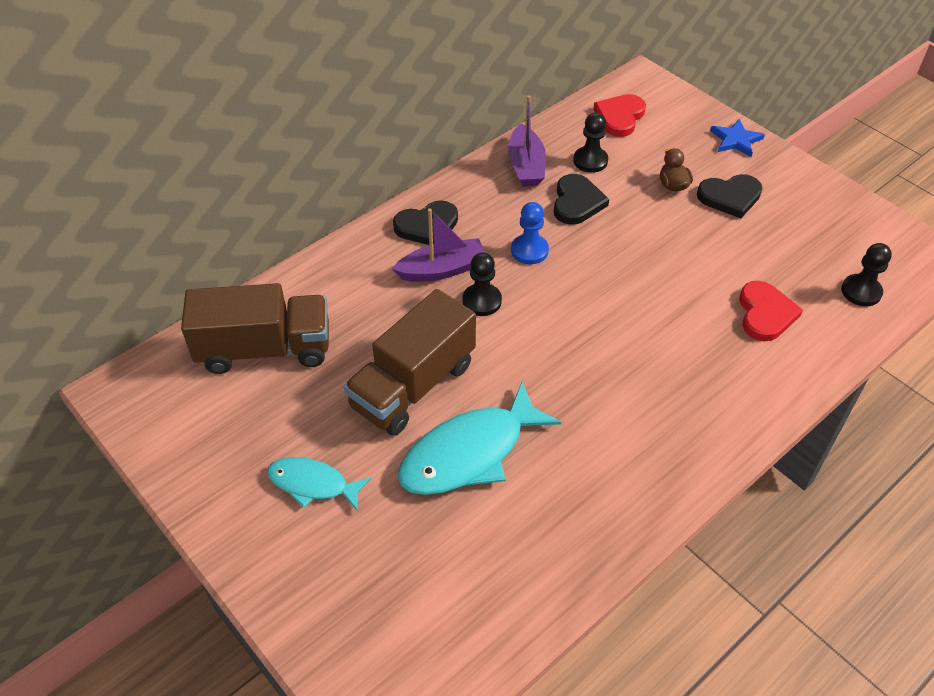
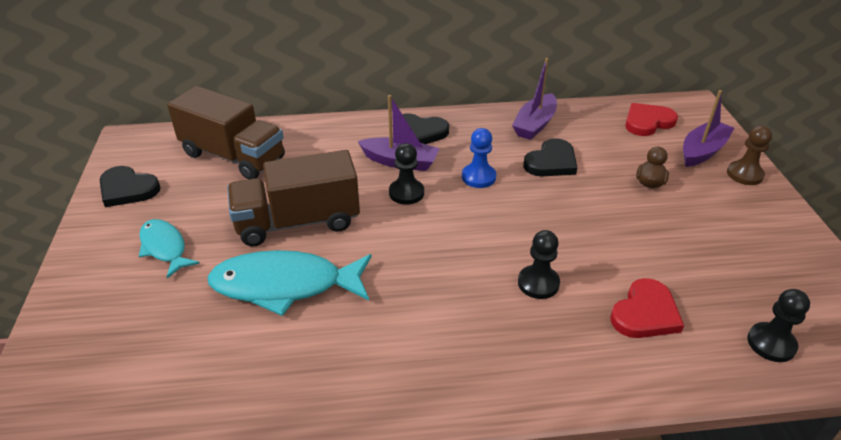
camera: 35 degrees right, 10 degrees down
(590, 161) = (591, 140): black pawn -> black pawn (538, 283)
(687, 130) = (702, 151): none -> purple boat
(730, 197) = (697, 212): black heart -> black heart (127, 189)
(736, 140) = (744, 174): blue star -> brown pawn

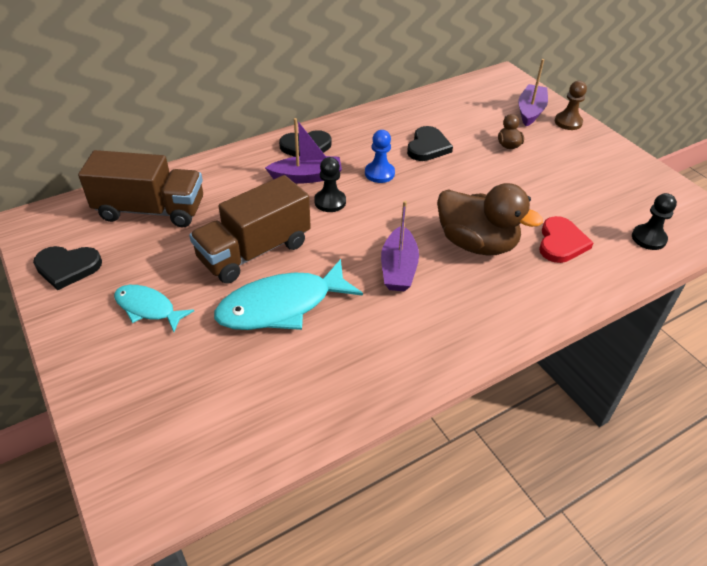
camera: 25 degrees left, 5 degrees up
(535, 124) = (395, 119): purple boat -> purple boat (398, 268)
(538, 283) = (476, 244): black pawn -> brown duck
(647, 122) = (479, 97): red heart -> none

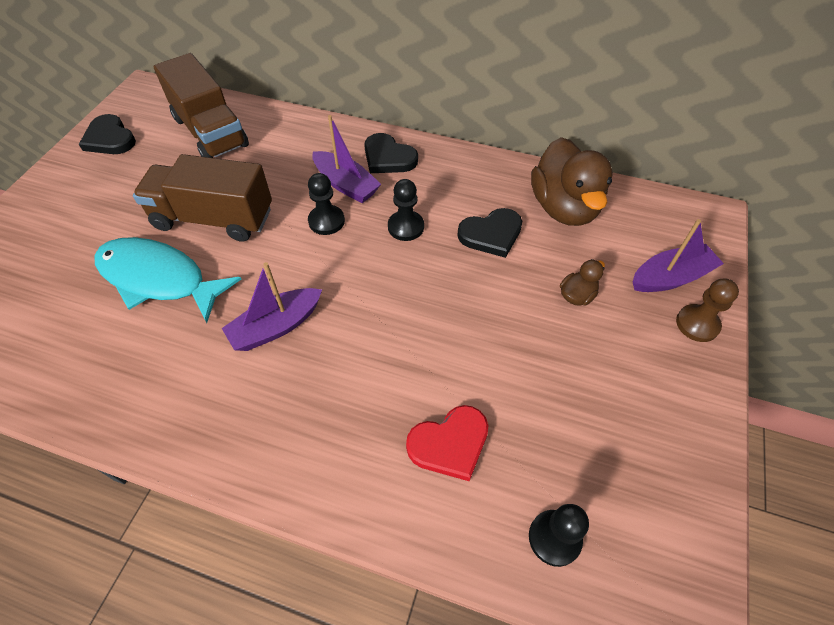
camera: 50 degrees right, 10 degrees up
(148, 308) = (97, 206): turquoise fish -> none
(379, 173) = (406, 227): blue pawn -> black pawn
(476, 244) = (372, 366): brown duck -> brown duck (564, 208)

